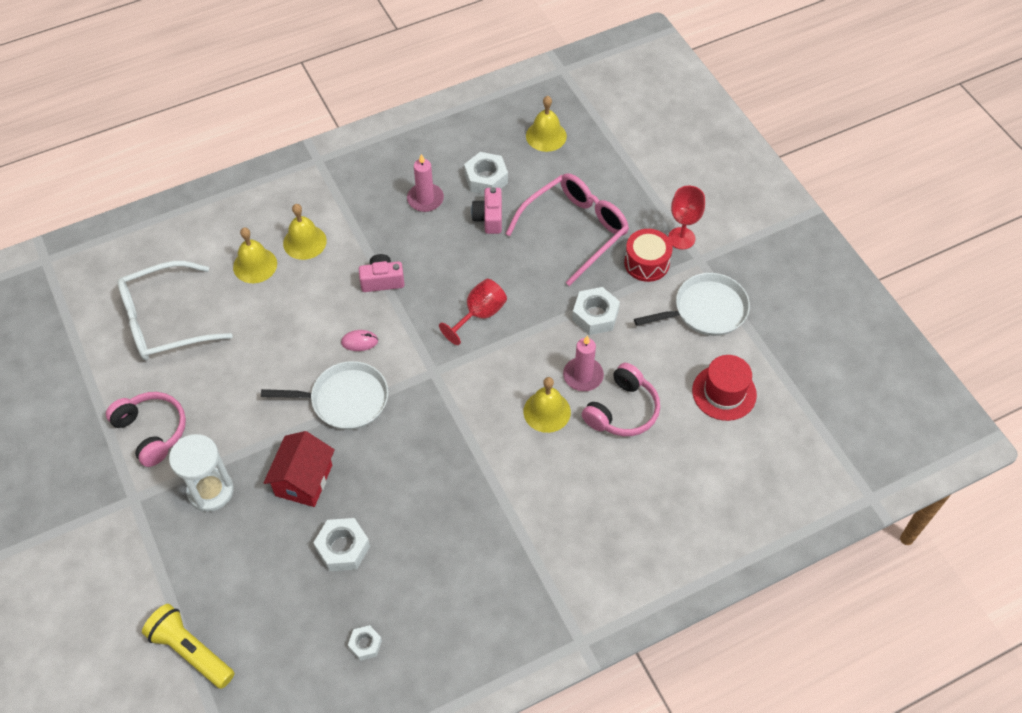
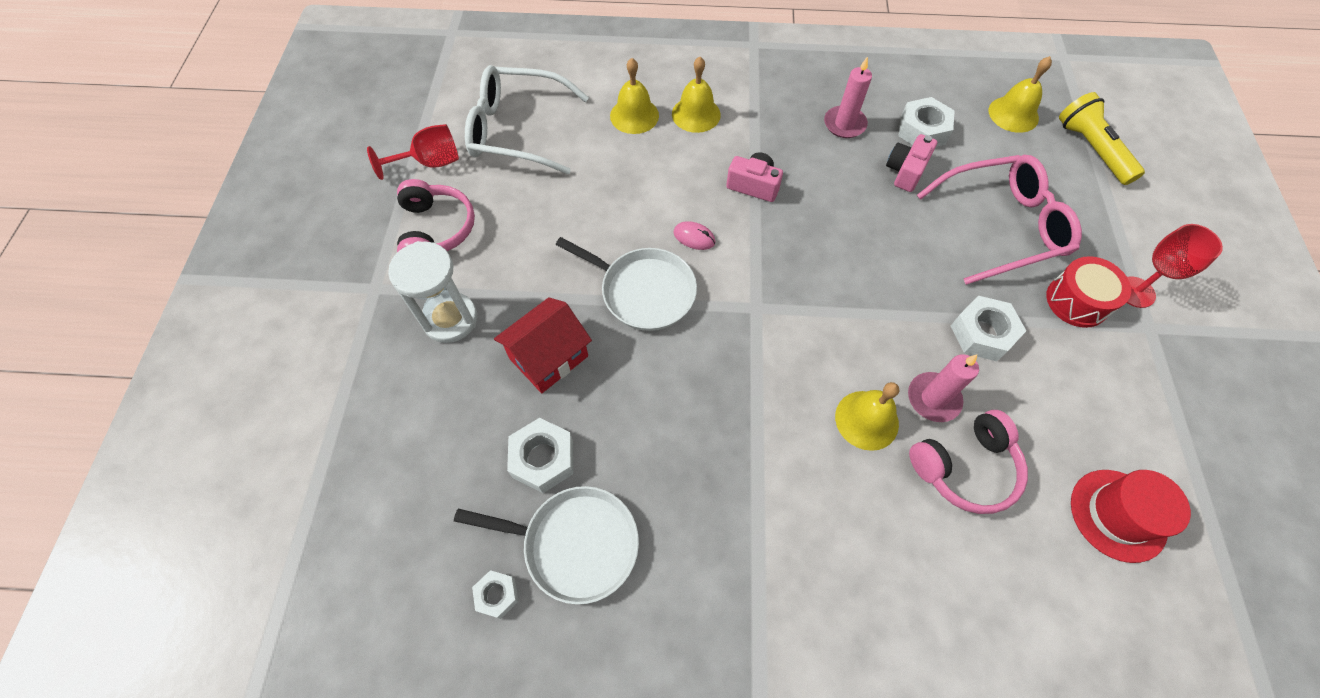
camera: 30 degrees right, 5 degrees up
(191, 651) = (316, 487): yellow flashlight -> yellow flashlight (1091, 149)
(479, 315) = (842, 269): red goblet -> red goblet (430, 163)
(706, 310) = (1135, 394): white pan -> white pan (575, 544)

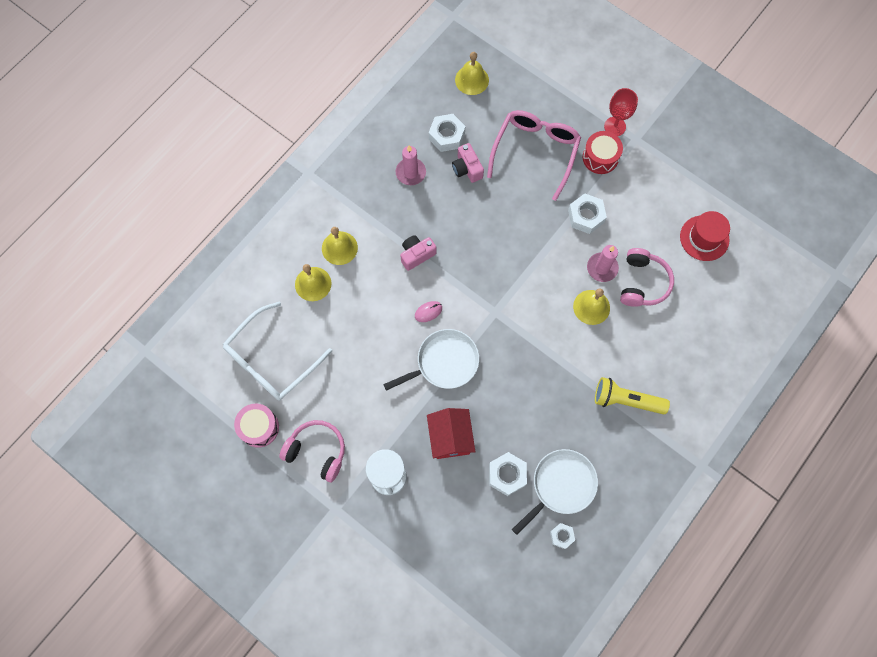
camera: 55 degrees left, 10 degrees up
(430, 163) = (259, 427): red goblet -> pink drum
(1091, 149) = (523, 64): yellow flashlight -> yellow flashlight (626, 400)

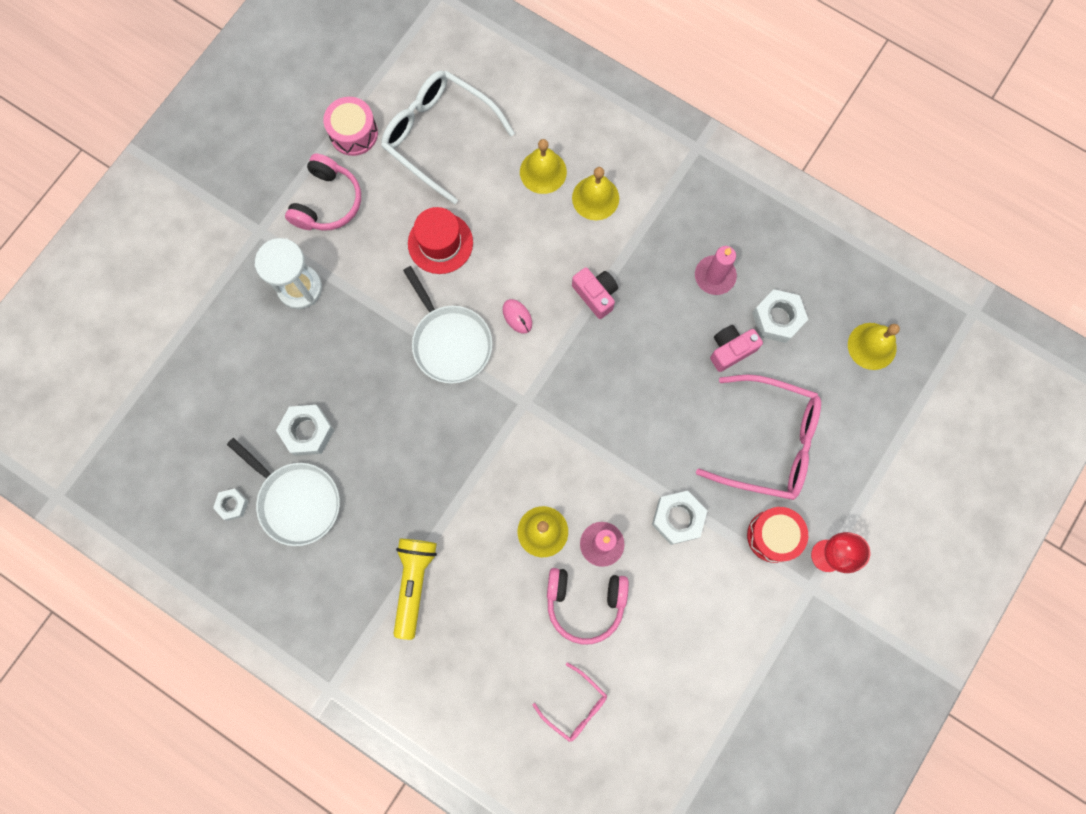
camera: 85 degrees right, 5 degrees up
(450, 437) = (352, 358): red house -> none
(704, 238) = (663, 693): red hat -> red hat (440, 243)
(713, 295) = (575, 706): none -> pink glasses

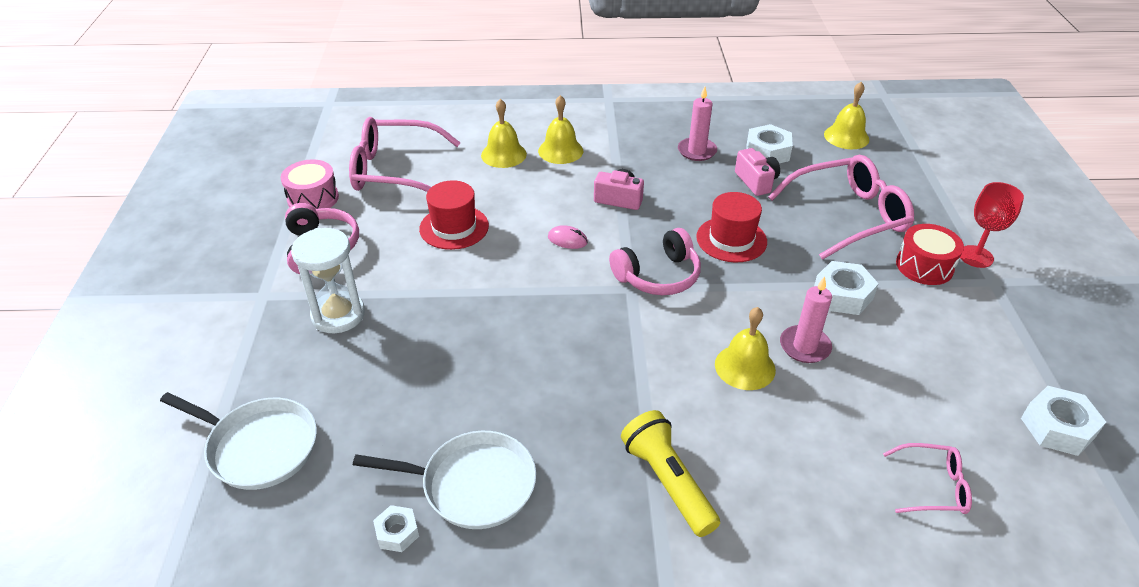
camera: 35 degrees left, 35 degrees down
(307, 432) = (436, 418): white nut -> white nut (1057, 428)
(438, 136) = (394, 170): white glasses -> pink glasses
(450, 342) = (524, 283): white pan -> white pan (259, 447)
(585, 602) = (841, 397): pink headphones -> pink headphones (658, 275)
(646, 403) = (731, 239): none -> red hat
(730, 350) = (756, 182): pink camera -> pink camera turned 135 degrees clockwise

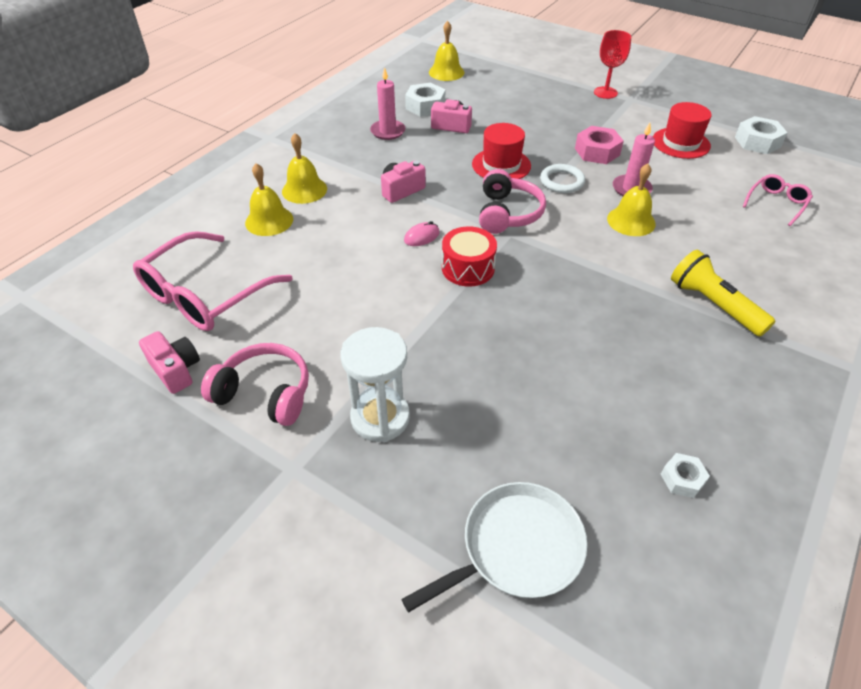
camera: 55 degrees left, 5 degrees up
(313, 198) = (176, 370): pink drum -> pink camera
(454, 227) = (335, 291): red hat -> red hat (681, 143)
(473, 484) = (657, 409): white pan -> none
(668, 482) = (713, 305): yellow flashlight -> yellow flashlight turned 45 degrees clockwise
(754, 290) = (562, 181): none -> white ring
(842, 295) = (597, 152): white nut -> pink nut
(848, 216) = (525, 112): pink glasses -> none
(924, 266) = (598, 112): red drum -> red drum (468, 268)

